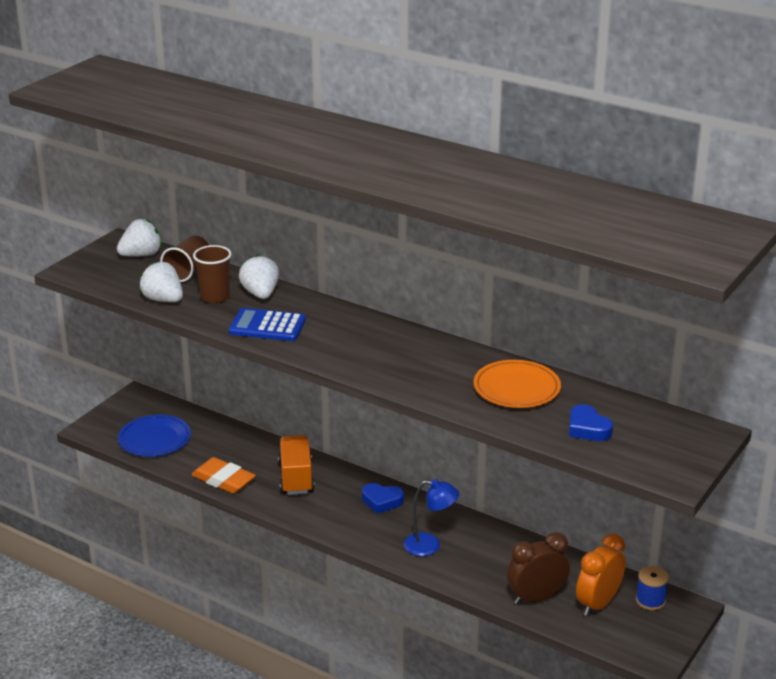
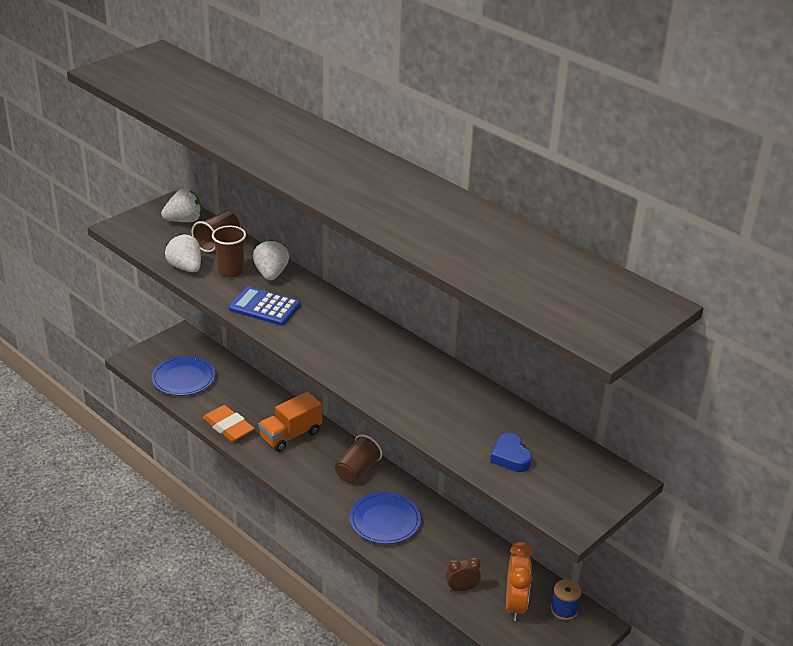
camera: 10 degrees right, 5 degrees up
(296, 478) = (290, 435): orange truck -> orange truck turned 135 degrees counterclockwise
(382, 501) = (357, 470): blue heart -> brown cup
(430, 545) = (385, 521): blue lamp -> blue plate
(516, 388) = (461, 404): orange plate -> none
(536, 598) = (462, 588): brown clock -> brown clock, size x0.61
(598, 604) = (515, 604): orange clock -> orange clock turned 135 degrees clockwise

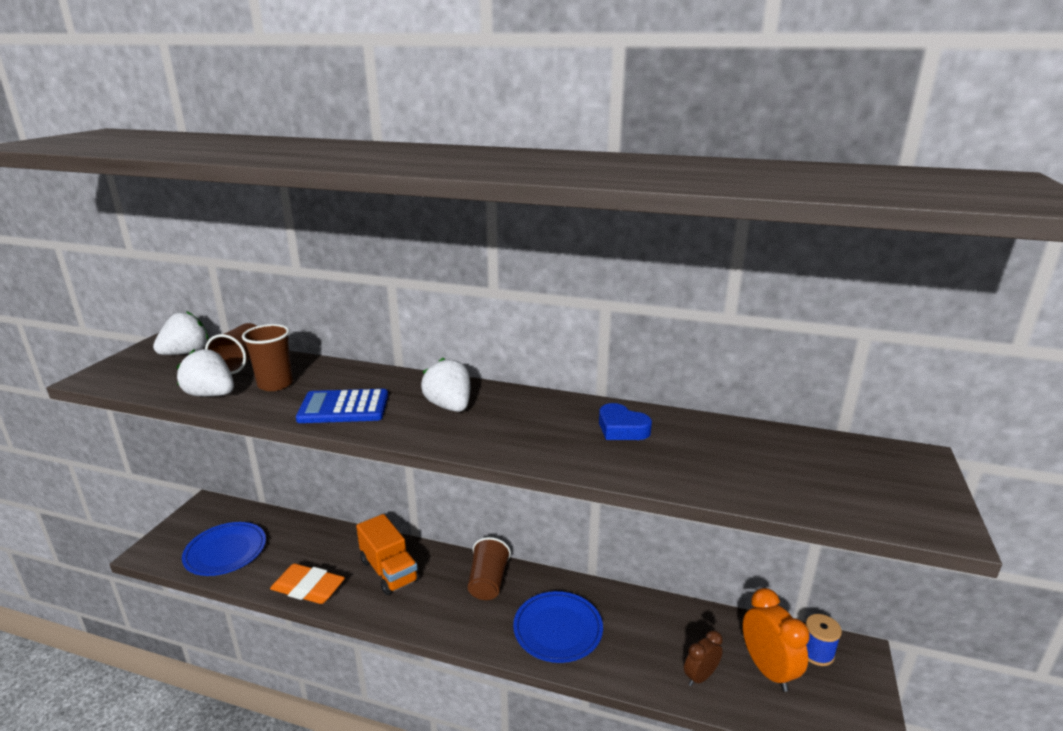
camera: 25 degrees left, 10 degrees down
(271, 274) = (329, 375): white strawberry -> white strawberry (449, 406)
(290, 435) = (389, 571): orange truck -> orange truck turned 60 degrees counterclockwise
(510, 457) = (781, 475): blue heart -> blue heart (622, 428)

